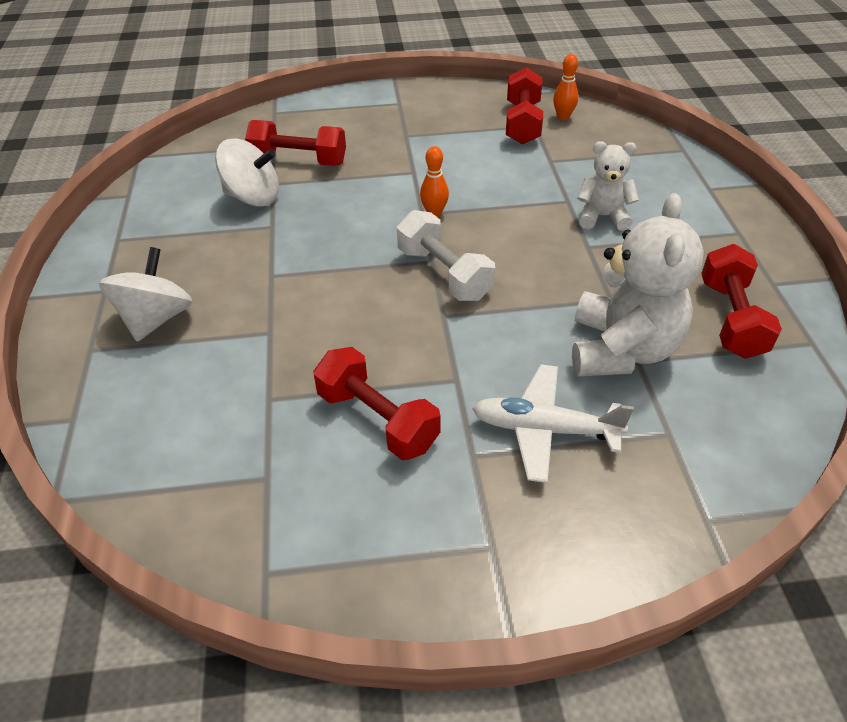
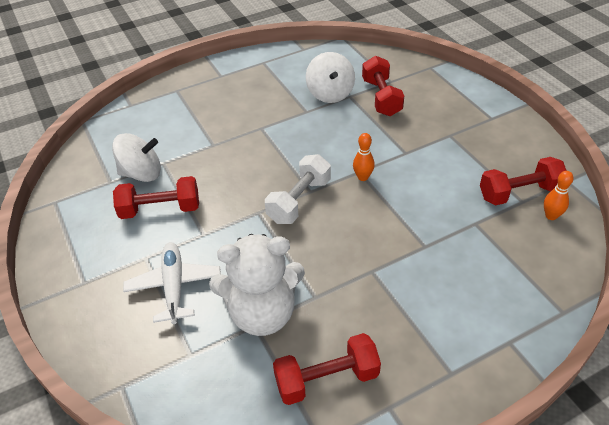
camera: 70 degrees right, 0 degrees up
(156, 318) = (207, 101): white spinning top -> white spinning top (142, 173)
(377, 420) = (160, 209): red dumbbell -> red dumbbell turned 60 degrees clockwise
(602, 217) = (416, 272): white teddy bear -> none

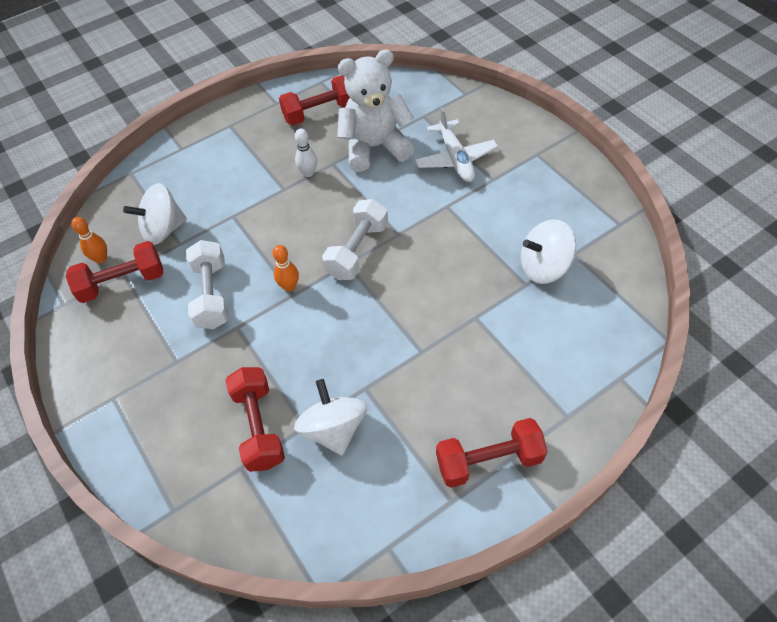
camera: 175 degrees right, 10 degrees up
(160, 209) = (501, 226): red dumbbell -> red dumbbell (488, 460)
(344, 287) = (308, 173): none -> white bowling pin
(432, 176) = (212, 295): none -> white dumbbell
(497, 238) = (163, 229): none -> white spinning top

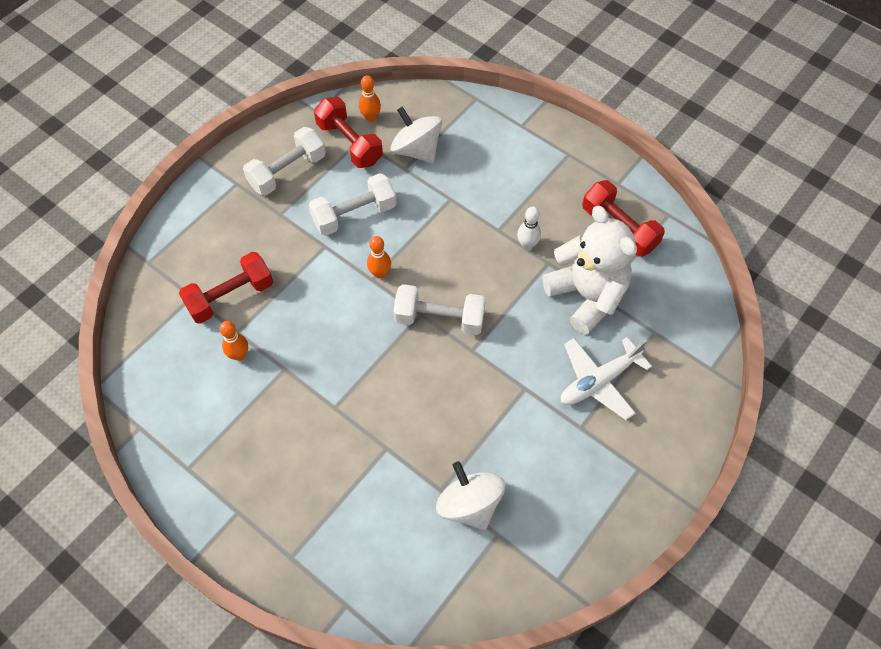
camera: 70 degrees right, 5 degrees up
(126, 345) = (287, 171): none -> white dumbbell
(334, 429) = (239, 355): white spinning top -> orange bowling pin
(488, 460) = (231, 492): red dumbbell -> none

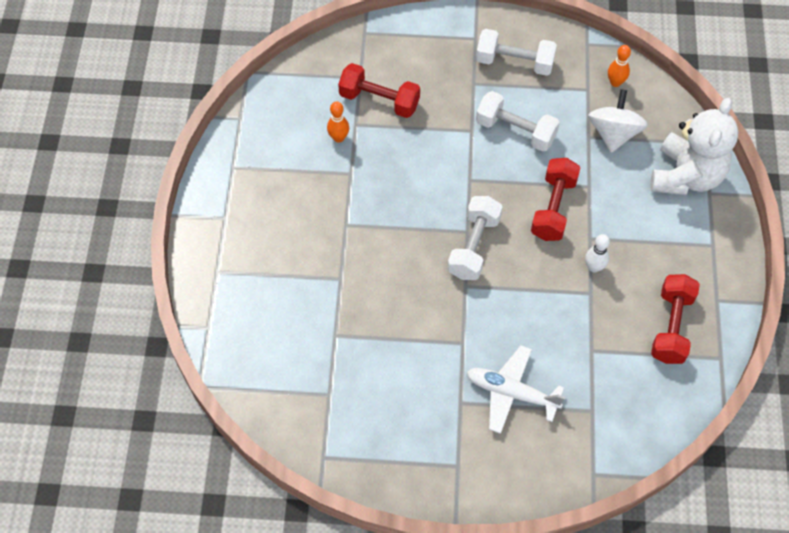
camera: 55 degrees right, 0 degrees up
(349, 143) = (577, 85): red dumbbell -> red dumbbell (553, 208)
(380, 273) = (479, 181): orange bowling pin -> none
(439, 319) = (474, 246): white dumbbell -> white dumbbell turned 45 degrees clockwise
(469, 504) = (338, 361): white spinning top -> none
(586, 296) = (583, 339): white teddy bear -> white teddy bear (686, 176)

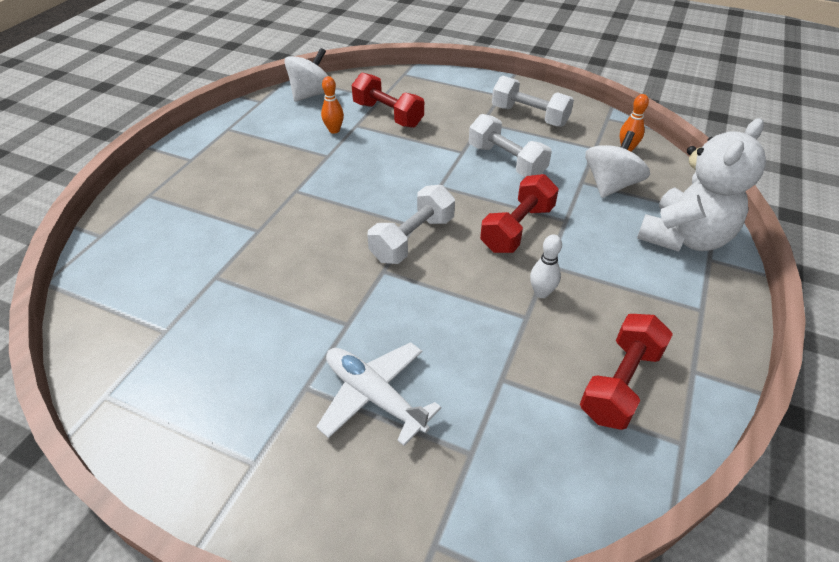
camera: 20 degrees right, 15 degrees down
(287, 92) = (312, 94): none -> white spinning top

